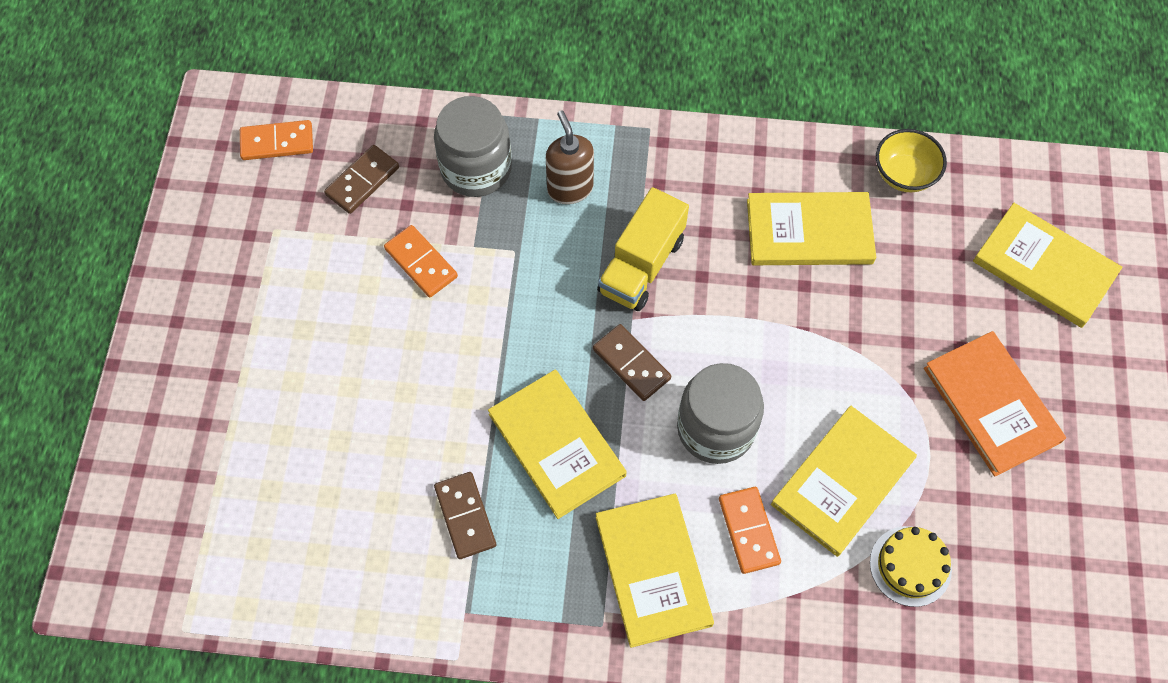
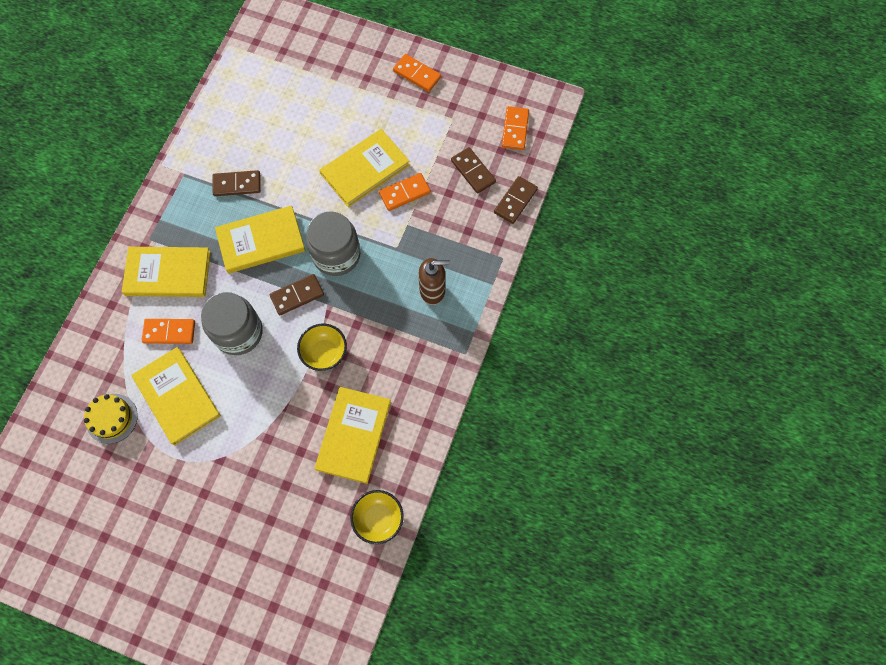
camera: 105 degrees right, 5 degrees up
(197, 300) = (417, 74): none -> orange domino
(399, 117) = (515, 201): none -> brown domino
(476, 168) = (464, 238): grey jar -> grey jar (336, 255)
(641, 265) = (363, 320): yellow truck -> none
(707, 300) = (324, 353): none -> yellow bowl
(991, 404) = (190, 511): orange book -> none
(1044, 267) = (274, 593): yellow book -> yellow book (365, 169)

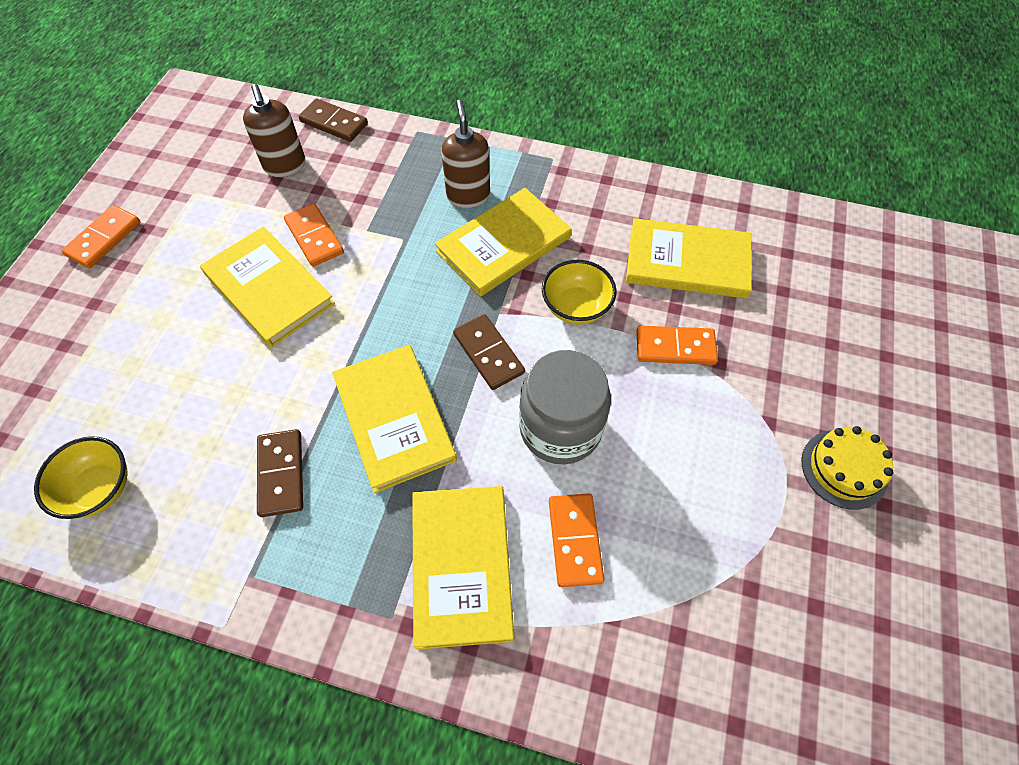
camera: 95 degrees left, 10 degrees down
(111, 418) = (751, 612): yellow cake -> yellow cake (844, 469)
(177, 396) = (686, 505): yellow book -> yellow book (503, 244)
(336, 255) = (417, 310): grey jar -> none
(378, 519) = (787, 226): yellow bowl -> yellow bowl (99, 489)
(473, 171) = (285, 166): brown domino -> brown soap dispenser
(515, 129) = (223, 127): orange domino -> orange domino (675, 347)

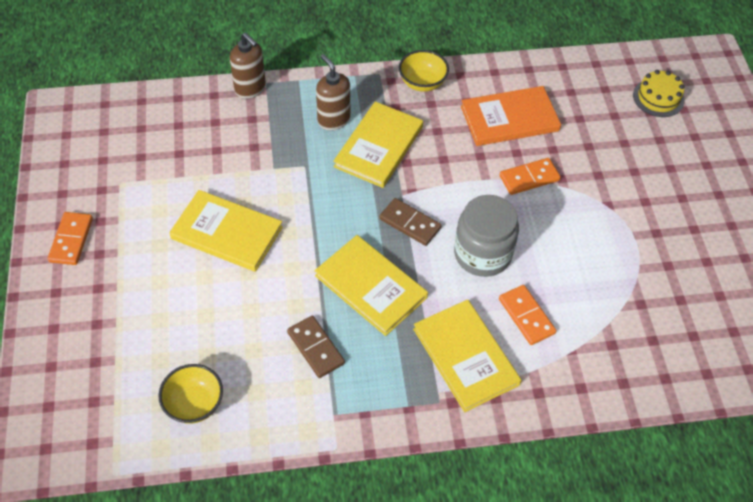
camera: 25 degrees left, 5 degrees down
(285, 166) = (179, 140): brown soap dispenser -> brown soap dispenser (250, 89)
(314, 237) = (237, 185): orange domino -> none
(334, 123) = (197, 95): brown domino -> none
(576, 307) = (452, 173): yellow bowl -> yellow bowl (422, 83)
(687, 262) = (509, 119): yellow book -> orange book
(844, 469) = (663, 217): yellow cake -> yellow cake (658, 98)

